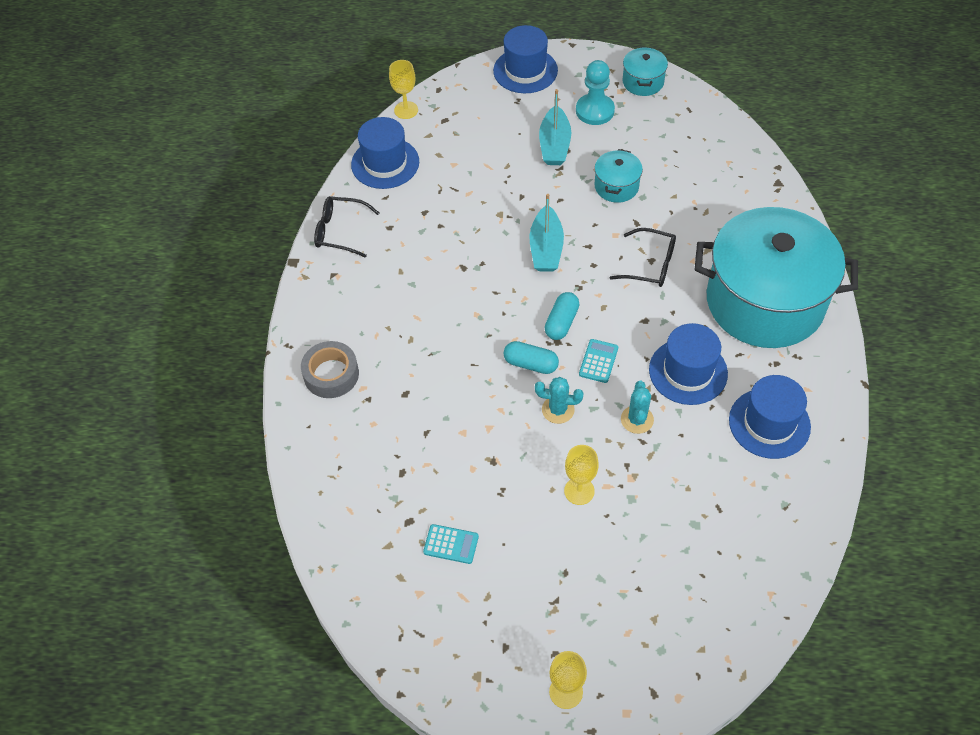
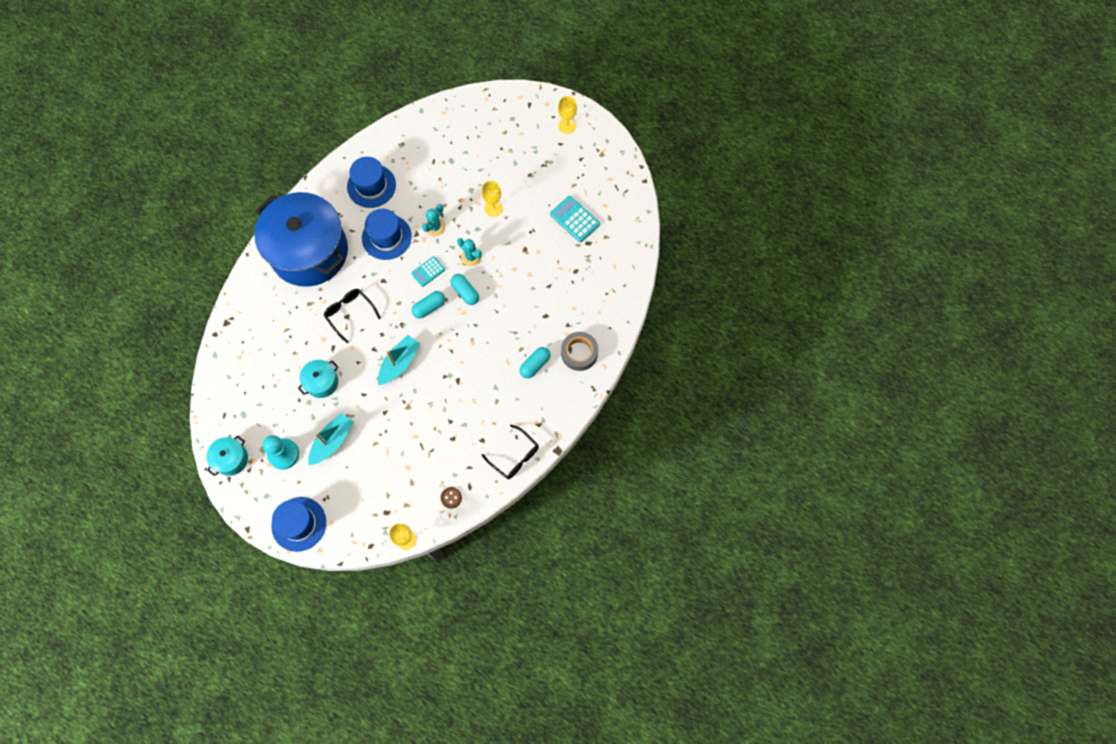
camera: 150 degrees left, 15 degrees up
(380, 331) = (535, 365): none -> turquoise capsule
(385, 163) = (451, 498): blue hat -> brown button
(451, 544) = (574, 219): turquoise calculator -> turquoise calculator, size x1.54
(765, 301) = (309, 252): turquoise pot -> blue pot

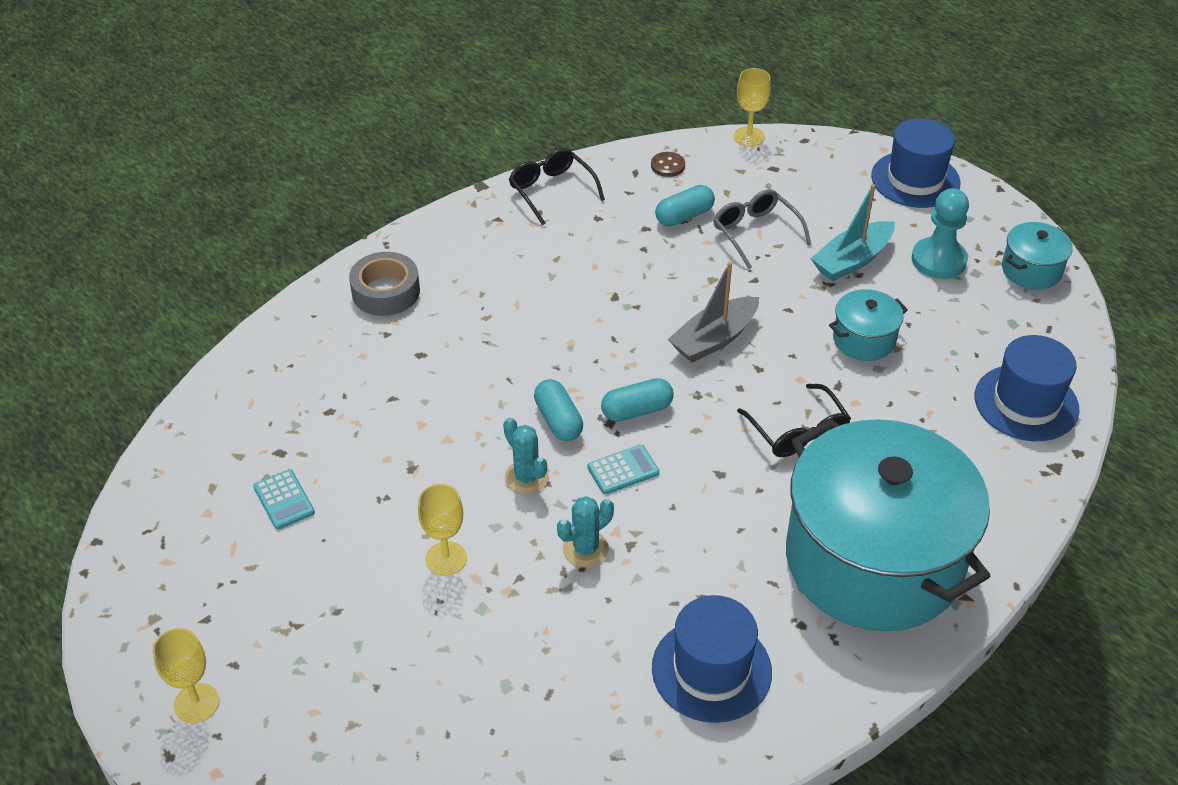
camera: 165 degrees left, 25 degrees down
(309, 252) = (873, 560): blue pot -> turquoise pot
(386, 237) = (696, 552): blue hat -> blue hat (1026, 403)
(389, 451) = (755, 232): none -> grey glasses
(399, 363) = (714, 339): turquoise boat -> grey boat
(535, 365) = (470, 291): turquoise capsule -> turquoise capsule (684, 216)
(574, 219) = (284, 500): turquoise calculator -> turquoise calculator, size x0.65

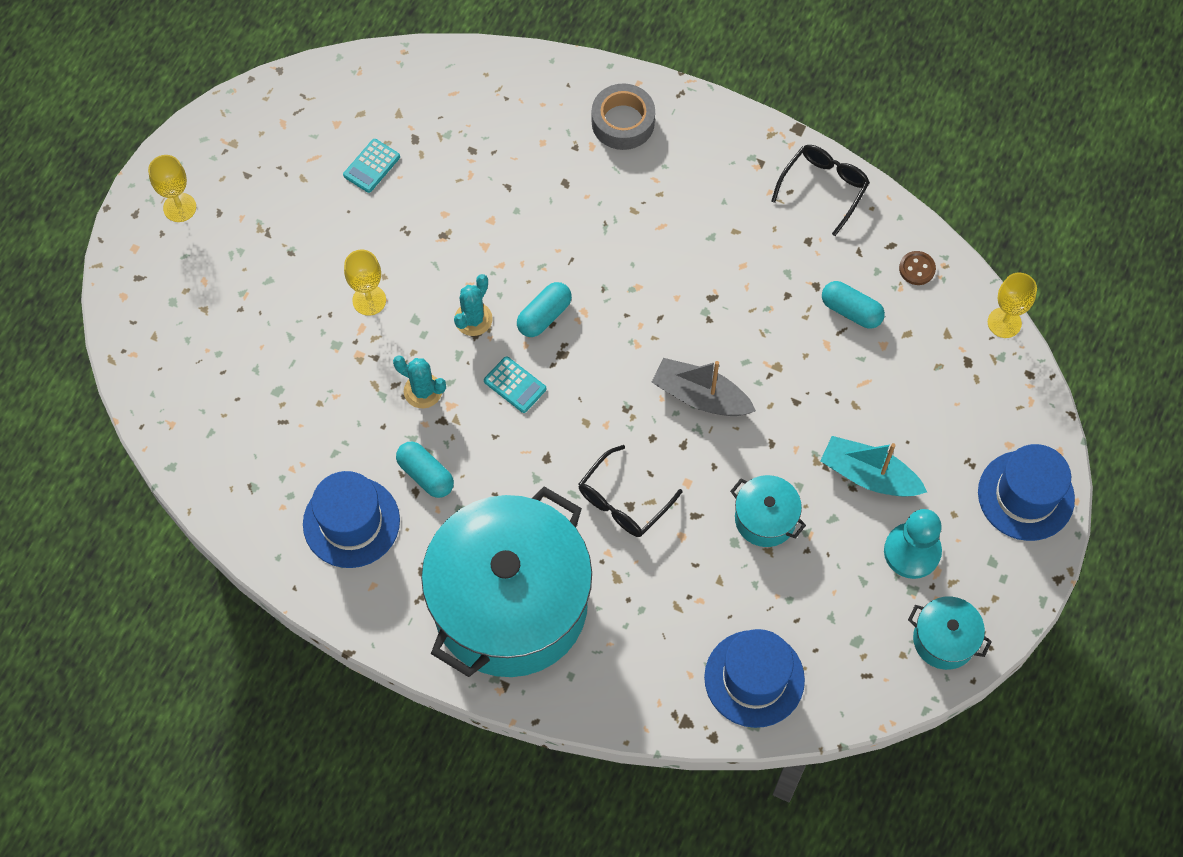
camera: 65 degrees right, 20 degrees up
(637, 410) = (585, 369): turquoise capsule -> turquoise capsule (425, 475)
(755, 232) = (862, 379): grey glasses -> none

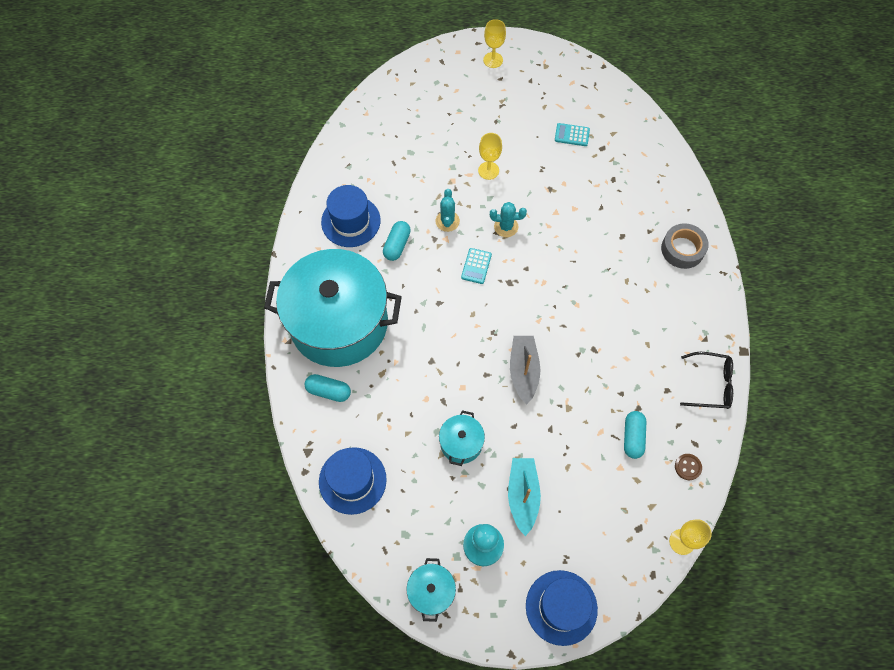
camera: 65 degrees right, 0 degrees up
(544, 316) = (529, 262): turquoise capsule -> turquoise capsule (328, 391)
(623, 501) = (432, 356): black glasses -> none

